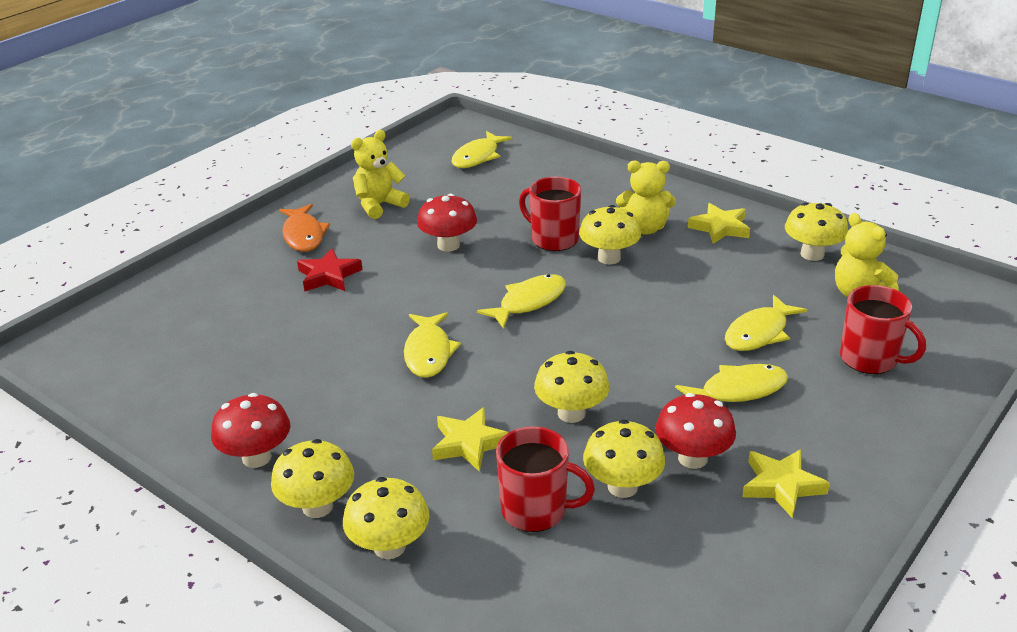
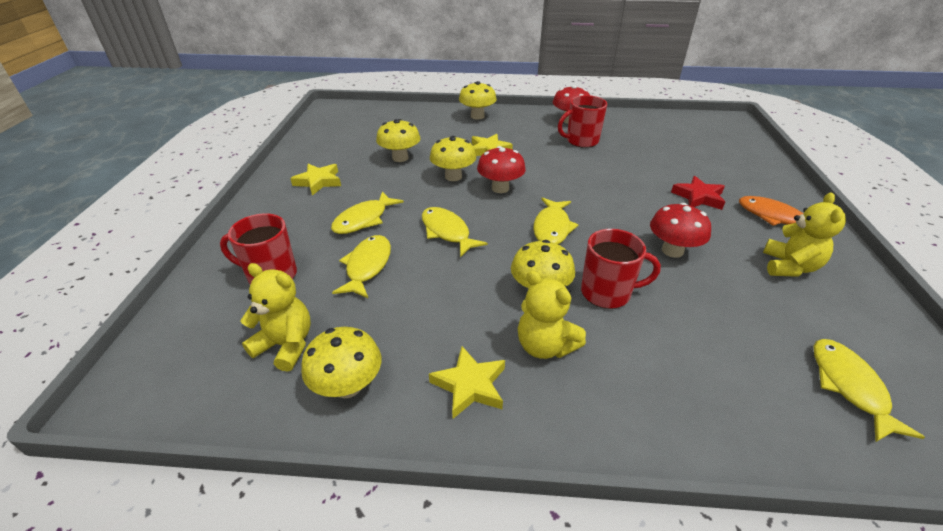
camera: 145 degrees right, 5 degrees up
(317, 506) = (520, 117): yellow mushroom -> none
(428, 352) = (566, 178): yellow fish -> yellow fish (447, 232)
(536, 510) = (432, 140): red mug -> red mug (581, 141)
(644, 228) = (545, 346): yellow teddy bear -> yellow teddy bear turned 105 degrees counterclockwise
(692, 458) = (372, 178): red mushroom -> red mushroom (500, 188)

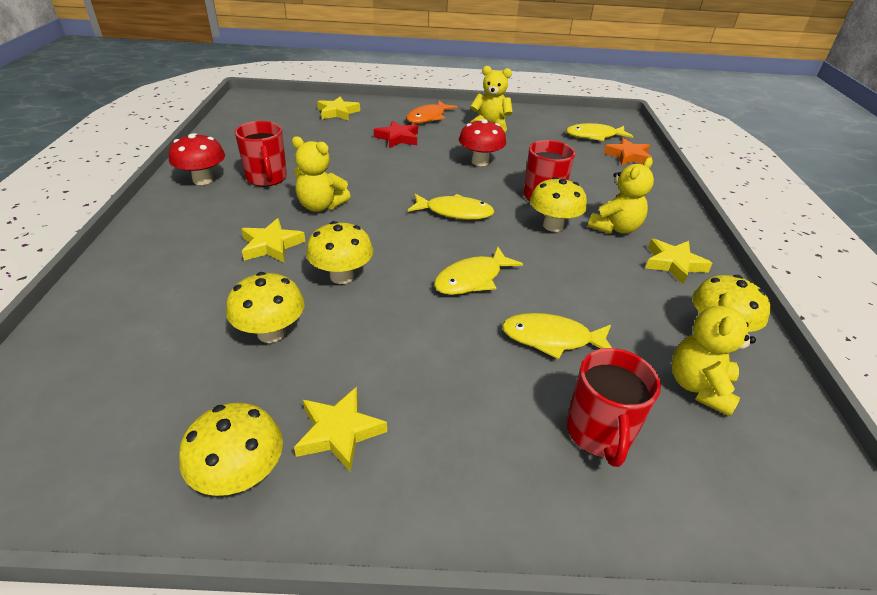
camera: 95 degrees left, 0 degrees up
(363, 219) = (454, 355): yellow fish -> none
(477, 116) = (143, 253): yellow mushroom -> yellow mushroom (241, 476)
(500, 188) = (375, 240): red mushroom -> none
(545, 164) = (321, 206): none -> yellow teddy bear
(736, 162) = (338, 112): none -> yellow star
(790, 419) = (628, 156): none -> orange star

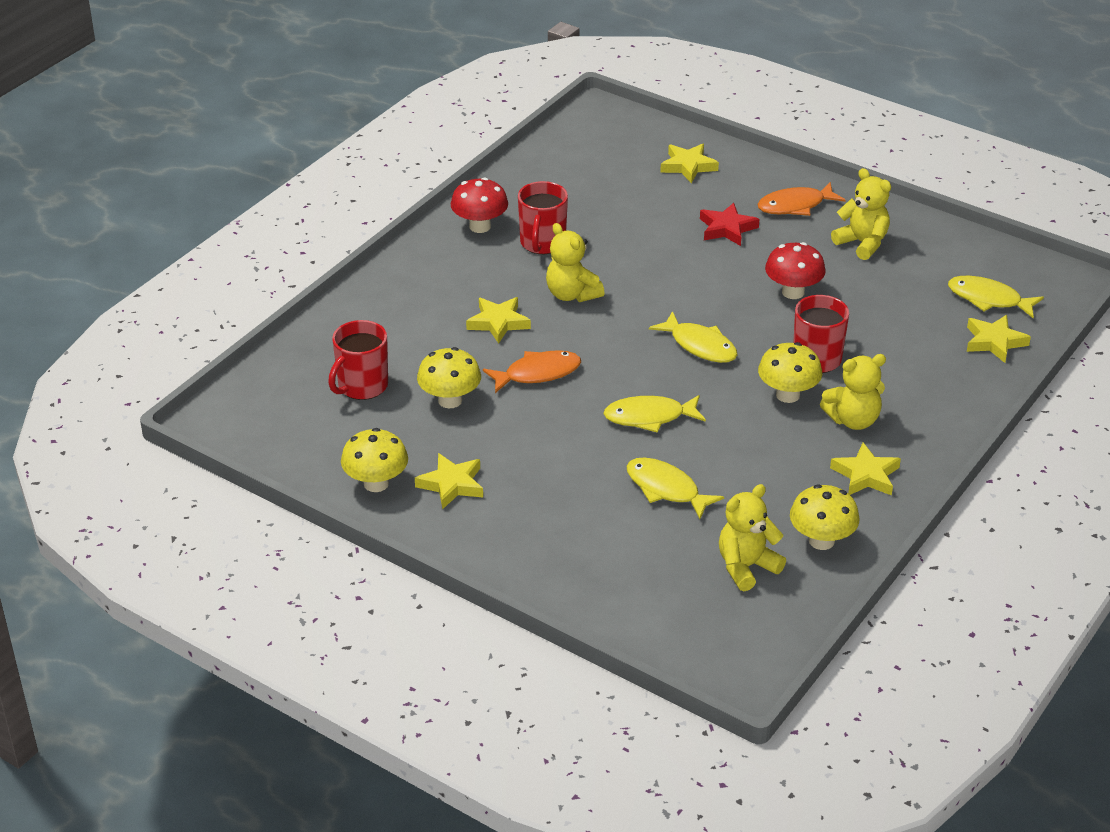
camera: 35 degrees right, 0 degrees up
(342, 276) = (538, 373): yellow mushroom -> orange fish
(599, 433) = (629, 559): red mug -> red mug (362, 386)
(628, 156) = (994, 342): orange star -> yellow star

